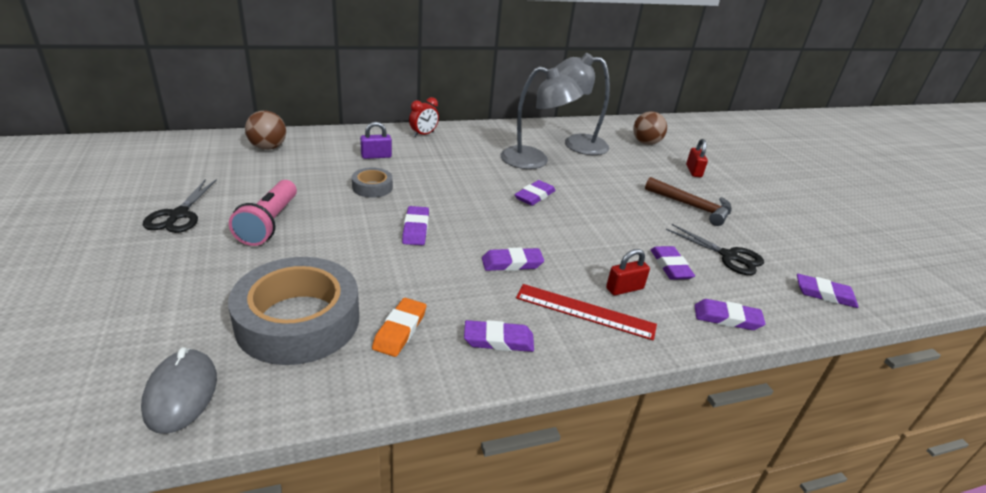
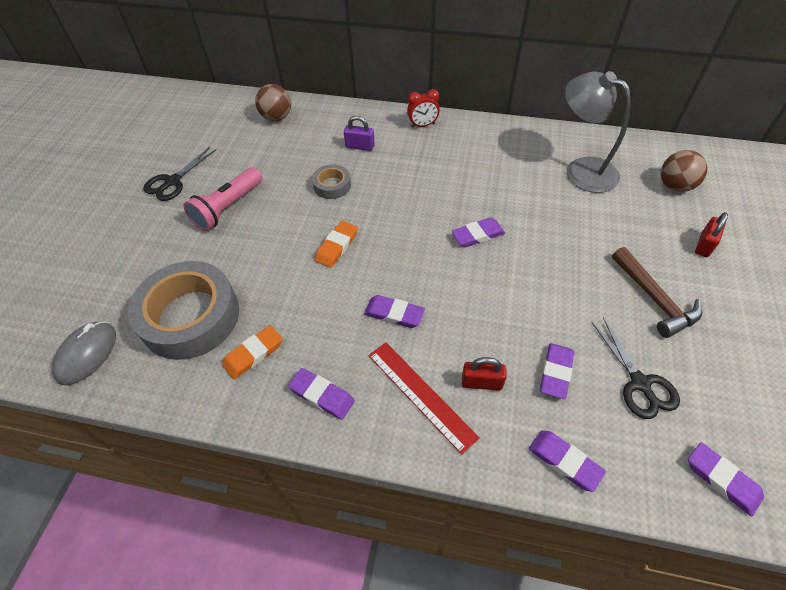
camera: 35 degrees right, 20 degrees up
(416, 229) = (337, 246): purple eraser -> orange eraser
(534, 161) = (512, 186): grey lamp -> none

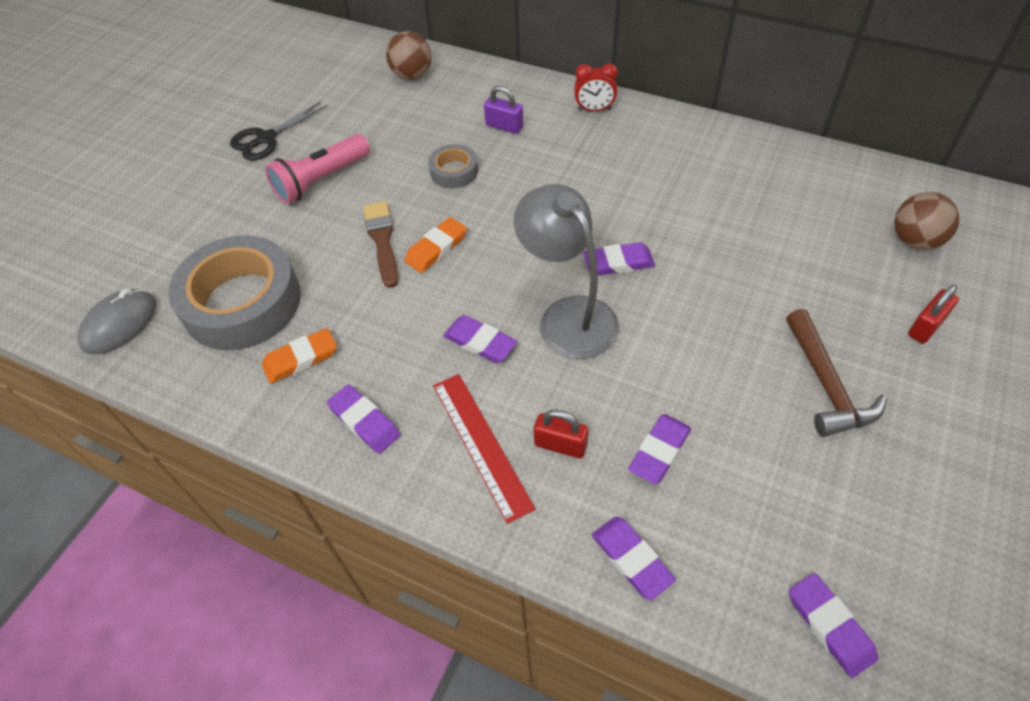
camera: 15 degrees right, 0 degrees up
(292, 247) = (382, 241): none -> brown brush
(582, 170) = (790, 199): grey lamp -> grey lamp (568, 316)
(640, 383) = (765, 486): black scissors -> none

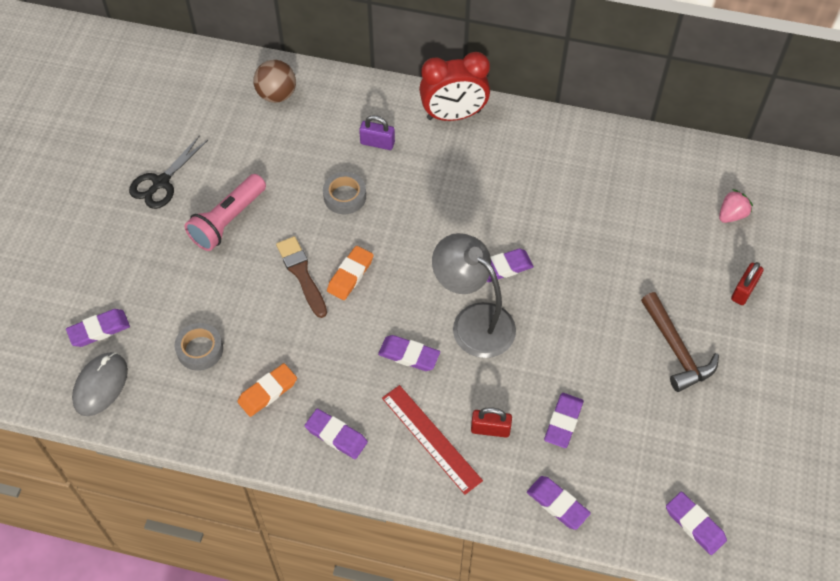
camera: 15 degrees left, 5 degrees up
(143, 267) = (99, 330): none -> purple eraser
(242, 302) = (200, 349): grey tape -> grey tape, size x0.47
(594, 109) = (453, 115): red clock -> red clock, size x1.81
(915, 240) = (731, 215): brown ball -> pink strawberry

